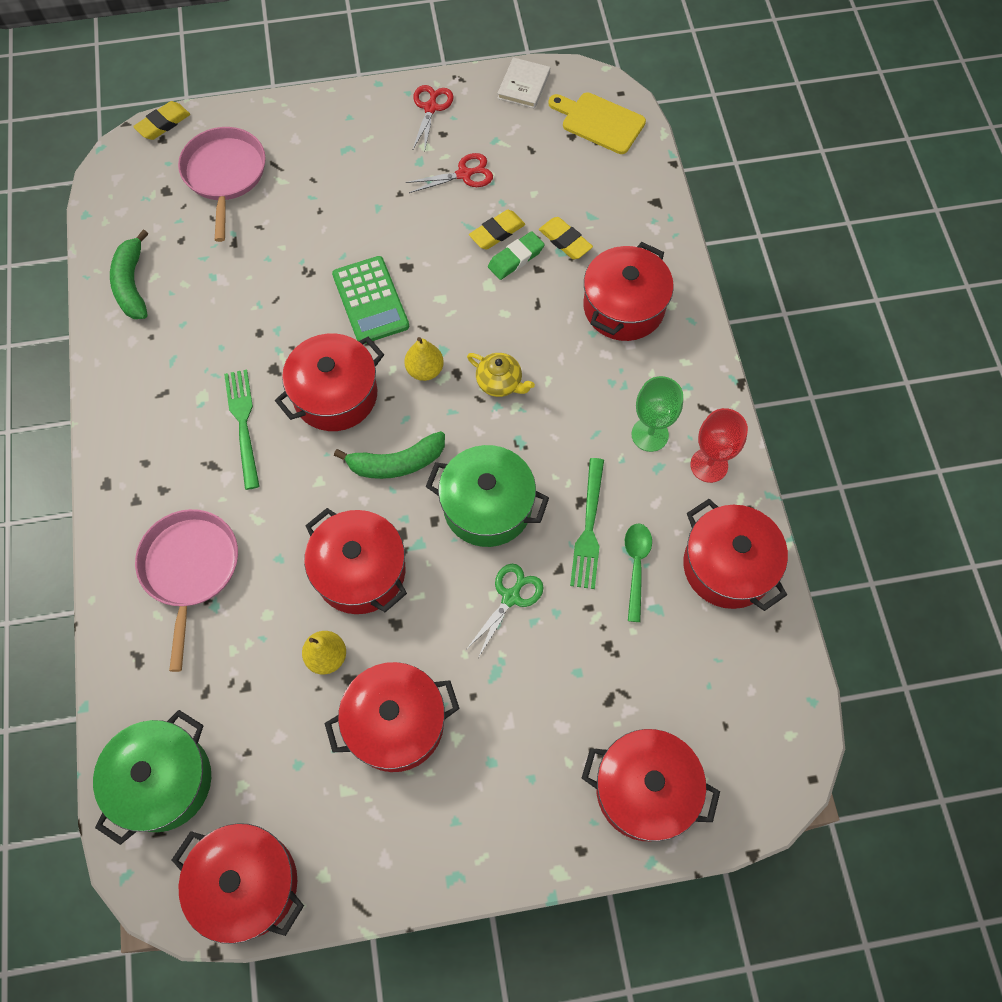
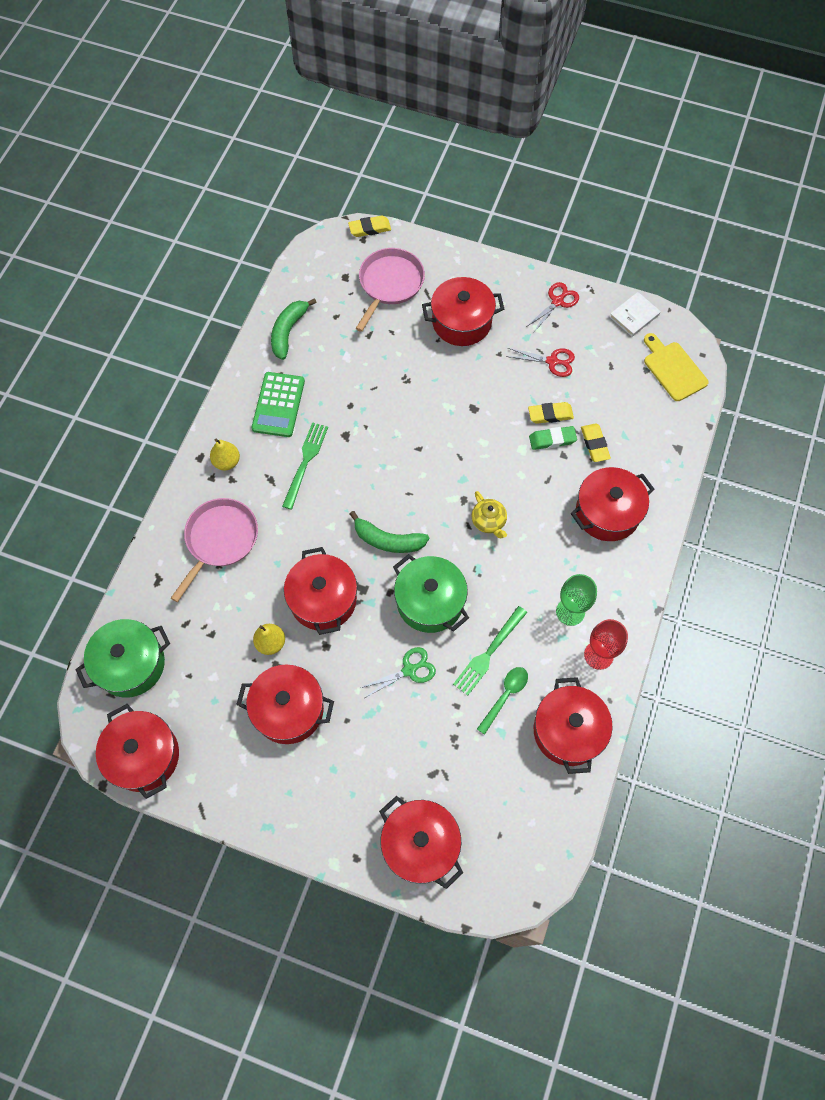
camera: 30 degrees right, 0 degrees up
(335, 395) = (375, 473): red pot -> red pot (461, 322)
(370, 300) = (435, 420): green calculator -> green calculator (278, 405)
(425, 370) = (443, 487): yellow pear -> yellow pear (227, 462)

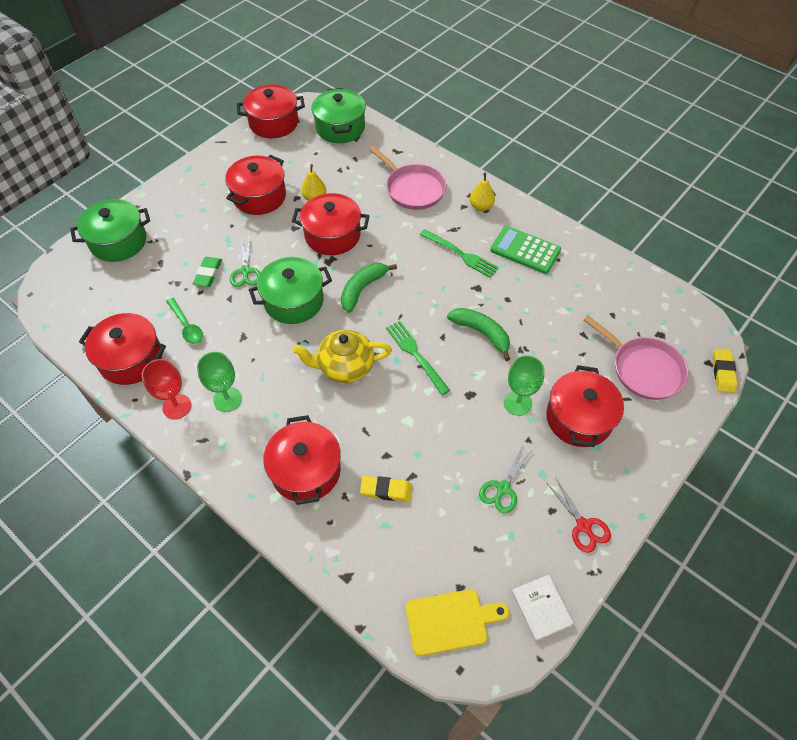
camera: 110 degrees right, 10 degrees down
(288, 331) = (603, 275): green banana -> green banana (482, 333)
(420, 845) = (118, 241): red pot -> green pot
(466, 369) = (518, 403): none -> green goblet
(488, 521) = (345, 366): yellow teapot -> yellow teapot, size x1.63
(488, 653) = (227, 326): green fork -> green fork (415, 354)
(550, 414) = (437, 461): yellow eraser -> none
(552, 361) = (503, 488): red scissors -> green scissors
(552, 439) = (408, 452): green eraser -> green eraser (208, 274)

